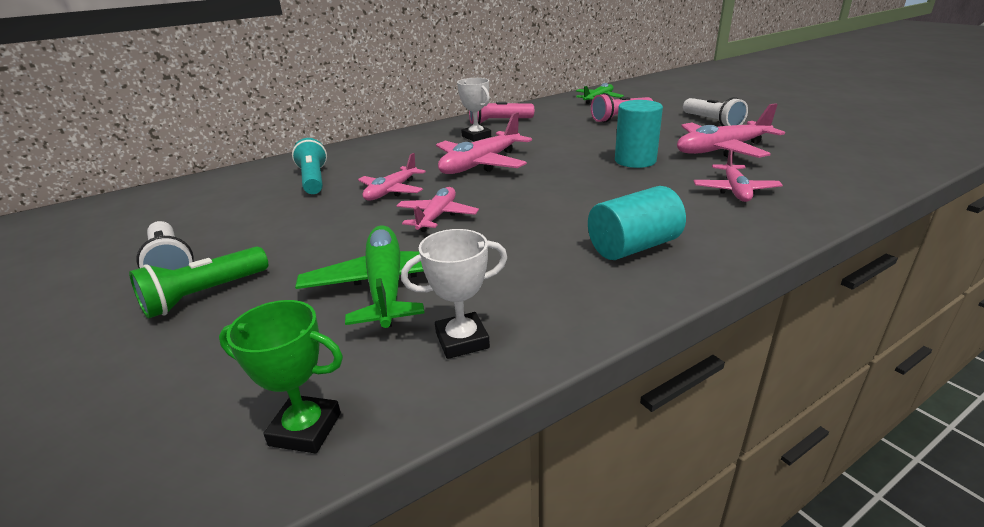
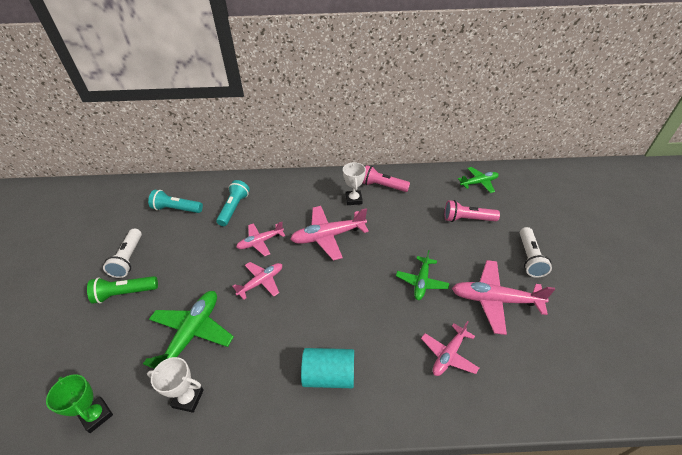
camera: 30 degrees right, 15 degrees up
(211, 203) = (176, 209): none -> turquoise flashlight
(635, 161) = (421, 282): turquoise cylinder -> green plane

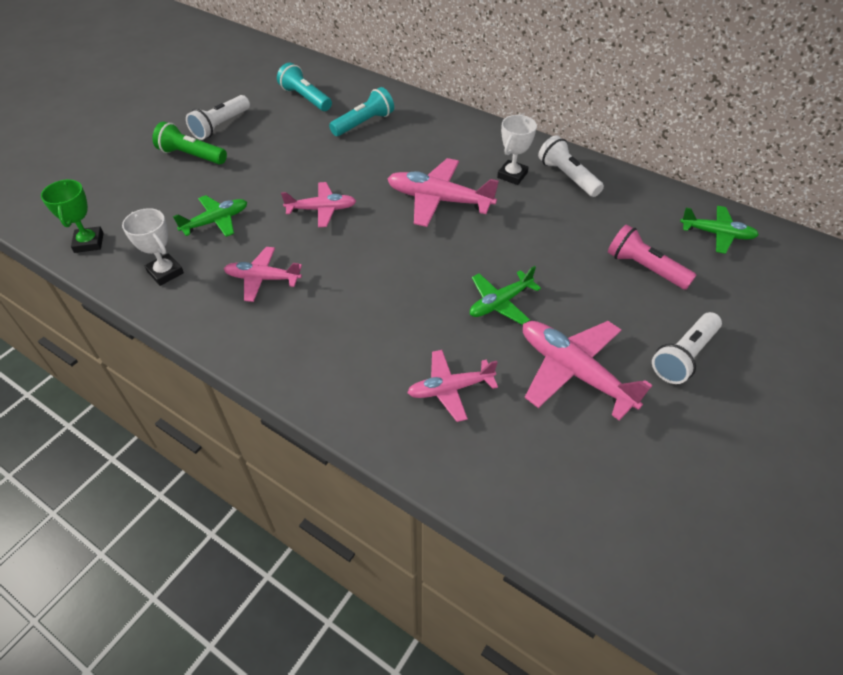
camera: 35 degrees right, 5 degrees up
(192, 334) = (216, 221): green plane -> green plane, size x0.63
(260, 242) = (358, 170): pink plane -> pink plane (263, 279)
(329, 375) = (303, 330): turquoise cylinder -> none
(382, 186) = (567, 177): pink flashlight -> white flashlight

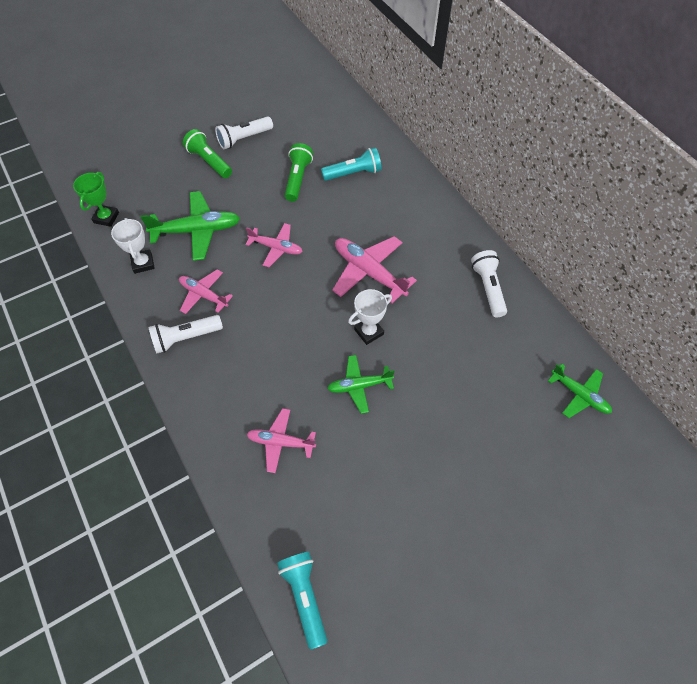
camera: 25 degrees right, 10 degrees up
(216, 221) = (197, 230): green plane -> green plane, size x1.59
(305, 98) = (321, 131): turquoise flashlight -> turquoise flashlight (304, 596)
(305, 143) = (297, 179): none -> green flashlight
(512, 175) = (442, 269): white trophy -> white trophy (369, 332)
(574, 372) = (377, 468): pink plane -> none
(644, 268) = (493, 402): pink flashlight -> none
(684, 356) = (470, 493): white flashlight -> white flashlight (185, 338)

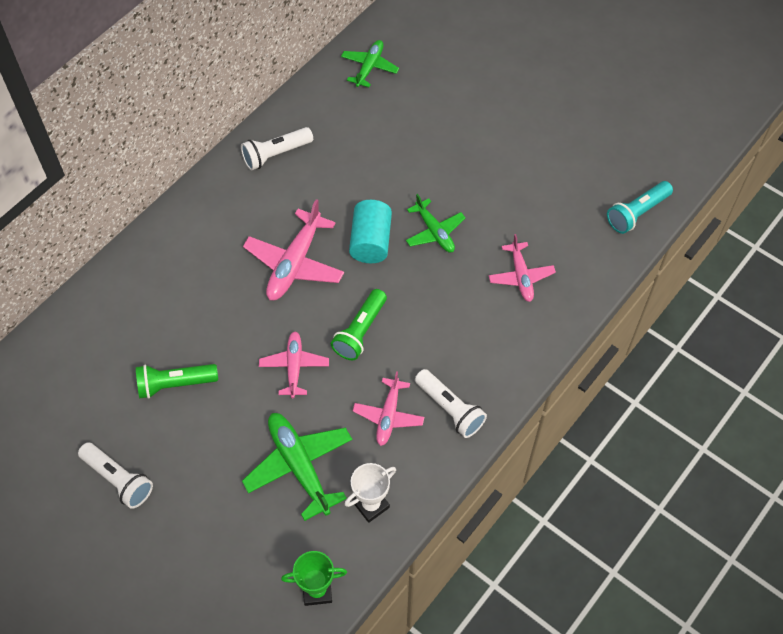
camera: 110 degrees left, 0 degrees up
(209, 161) = (175, 506): green flashlight -> green flashlight (360, 332)
(353, 173) = (146, 325): turquoise flashlight -> none
(369, 332) = (371, 241): white trophy -> turquoise cylinder

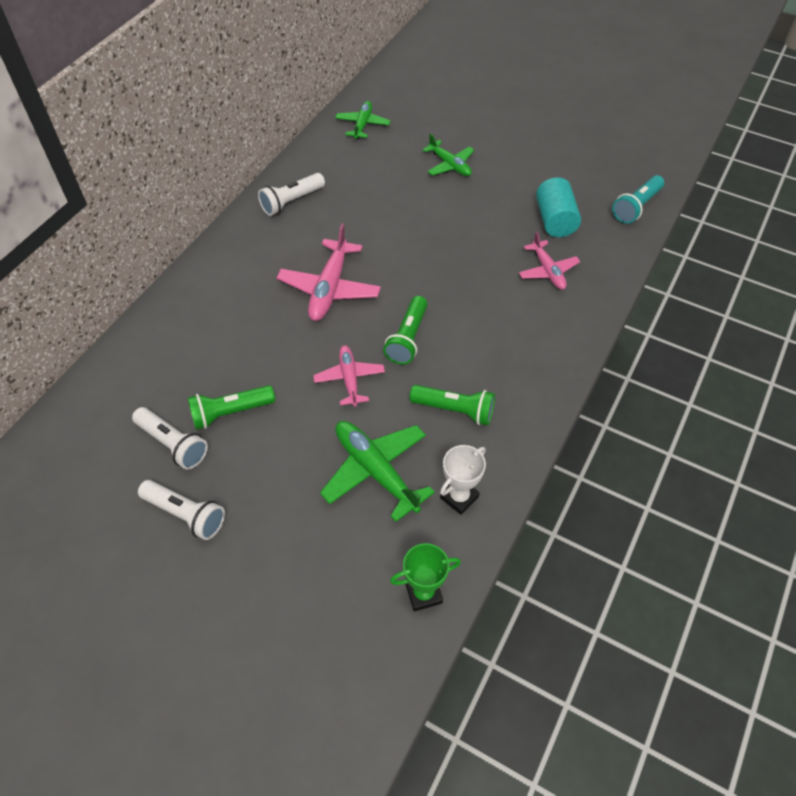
camera: 10 degrees left, 5 degrees down
(371, 241) = (398, 261): turquoise cylinder -> turquoise cylinder (555, 220)
(388, 416) = (455, 410): pink plane -> green flashlight
(435, 232) = (457, 245): green plane -> green plane (450, 165)
(450, 409) = (514, 394): white flashlight -> white flashlight (173, 444)

